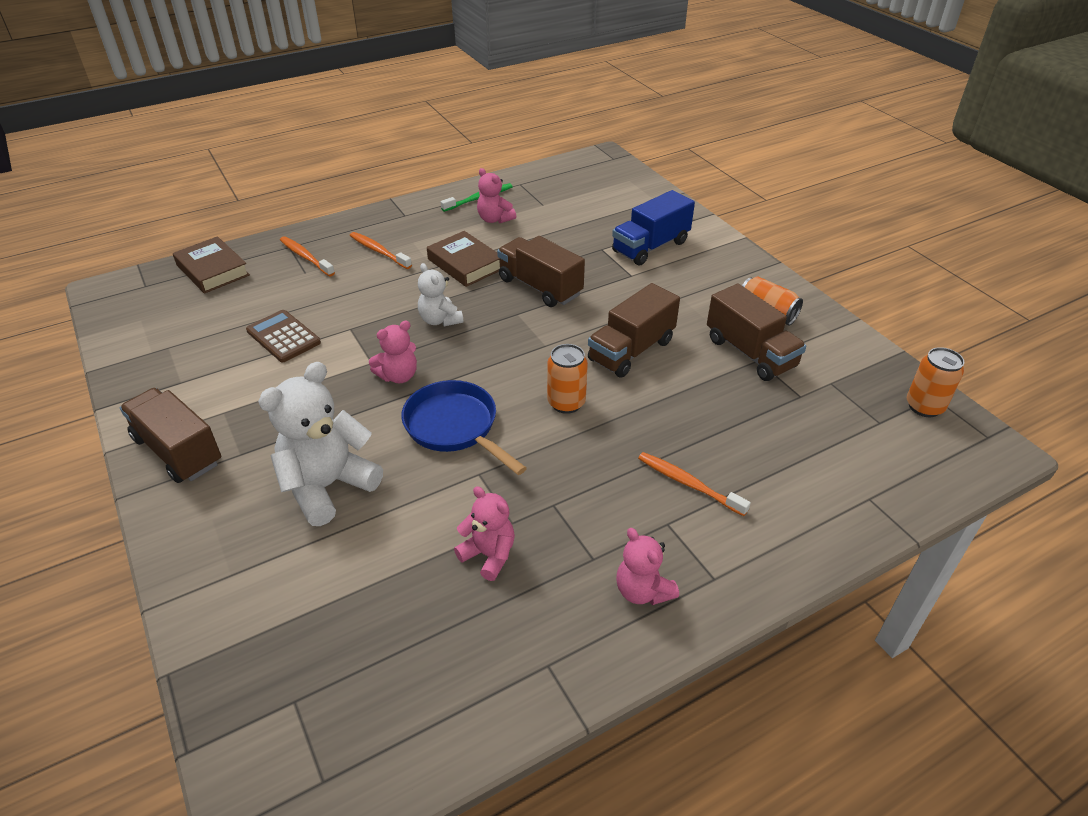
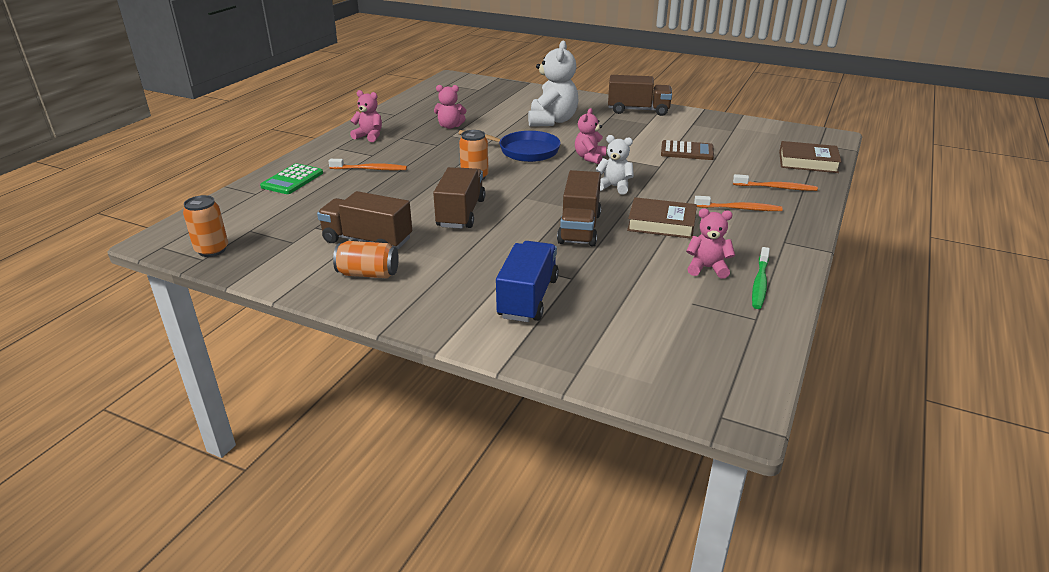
camera: 145 degrees right, 10 degrees down
(540, 287) = (579, 228): brown truck -> brown truck turned 90 degrees clockwise
(810, 509) = (292, 180): none -> green calculator

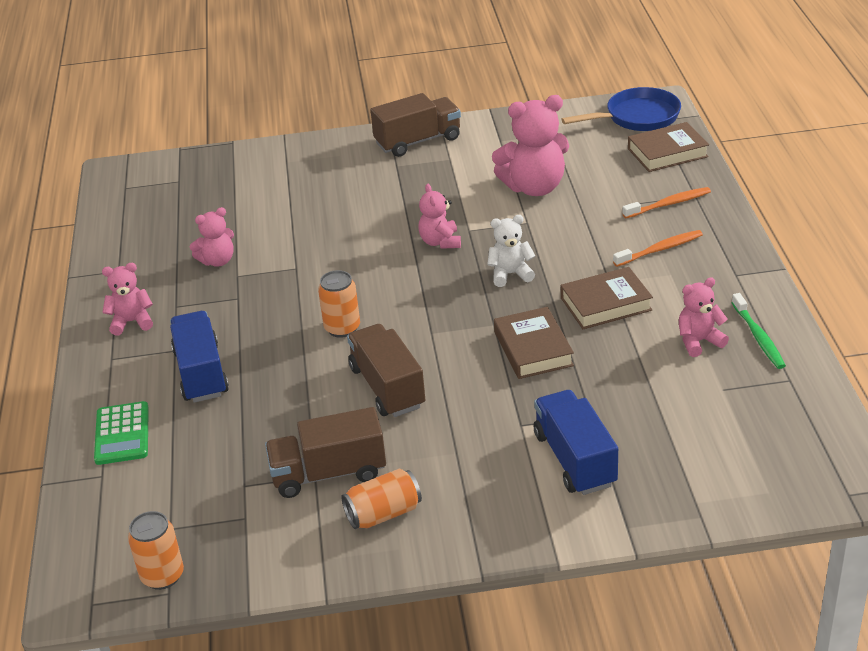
camera: 30 degrees left, 5 degrees up
(370, 169) = (201, 373): orange toothbrush -> blue truck
(524, 151) = (355, 263): blue pan -> blue pan (637, 117)
(552, 121) = (335, 200): white teddy bear -> none
(579, 228) = (533, 349): brown truck -> brown book
(687, 151) = (534, 187): brown calculator -> pink teddy bear

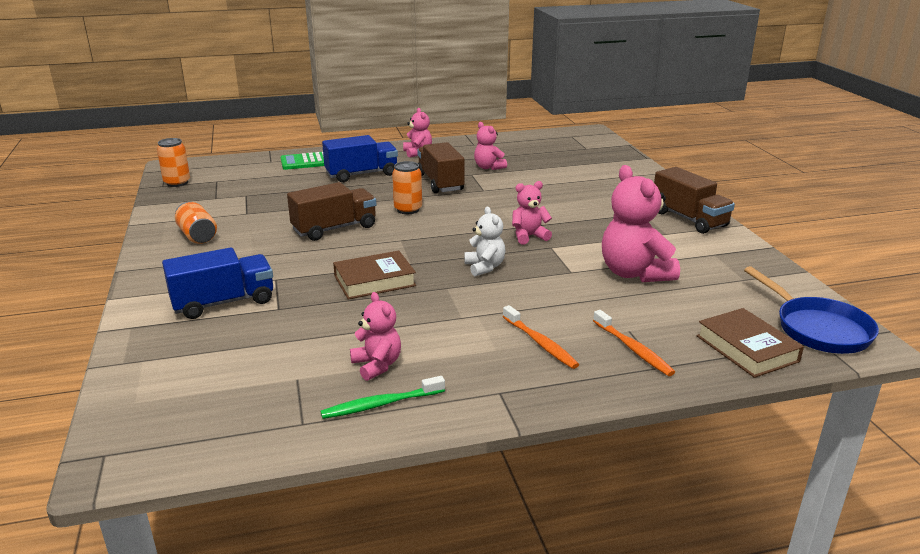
camera: 80 degrees right, 10 degrees down
(329, 473) = (246, 217): brown truck -> brown truck (440, 183)
(606, 304) = (440, 313): brown book -> none

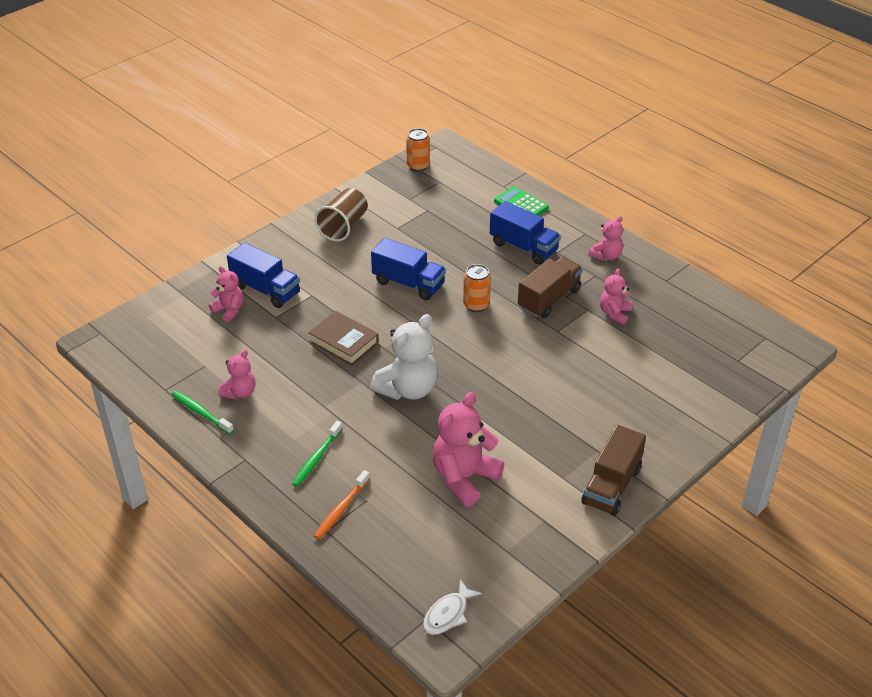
camera: 60 degrees right, 15 degrees up
(197, 236) = (343, 227): orange can -> brown cup
(334, 228) = (408, 283): brown truck -> blue truck
(485, 267) = (408, 389): white teddy bear -> white teddy bear, size x1.77
(529, 236) = (483, 393): pink teddy bear -> pink teddy bear (229, 310)
(540, 343) = (316, 458): orange toothbrush -> green toothbrush
(746, 349) = (384, 574): brown book -> none
(818, 329) = (448, 614): blue pan -> white fish

